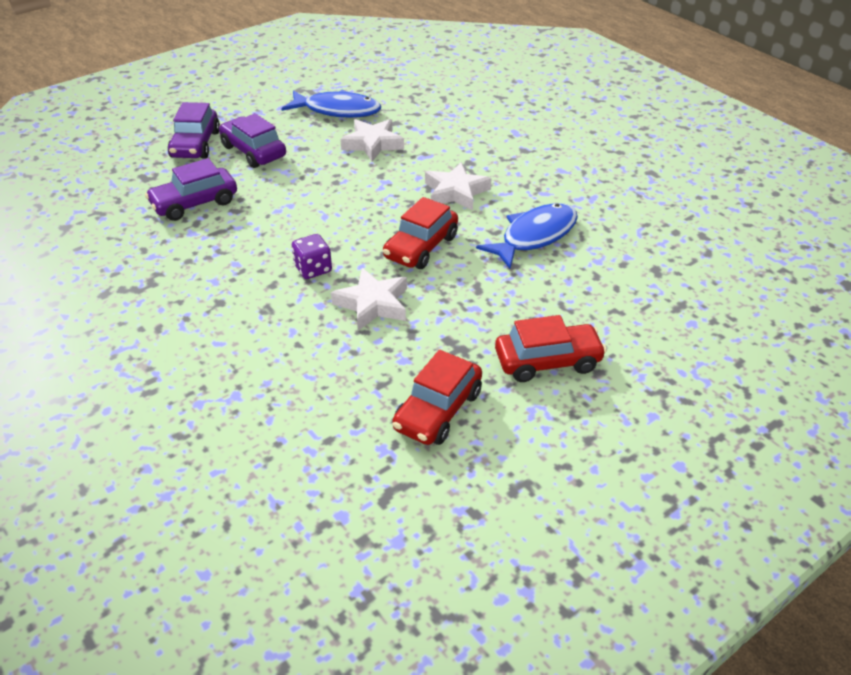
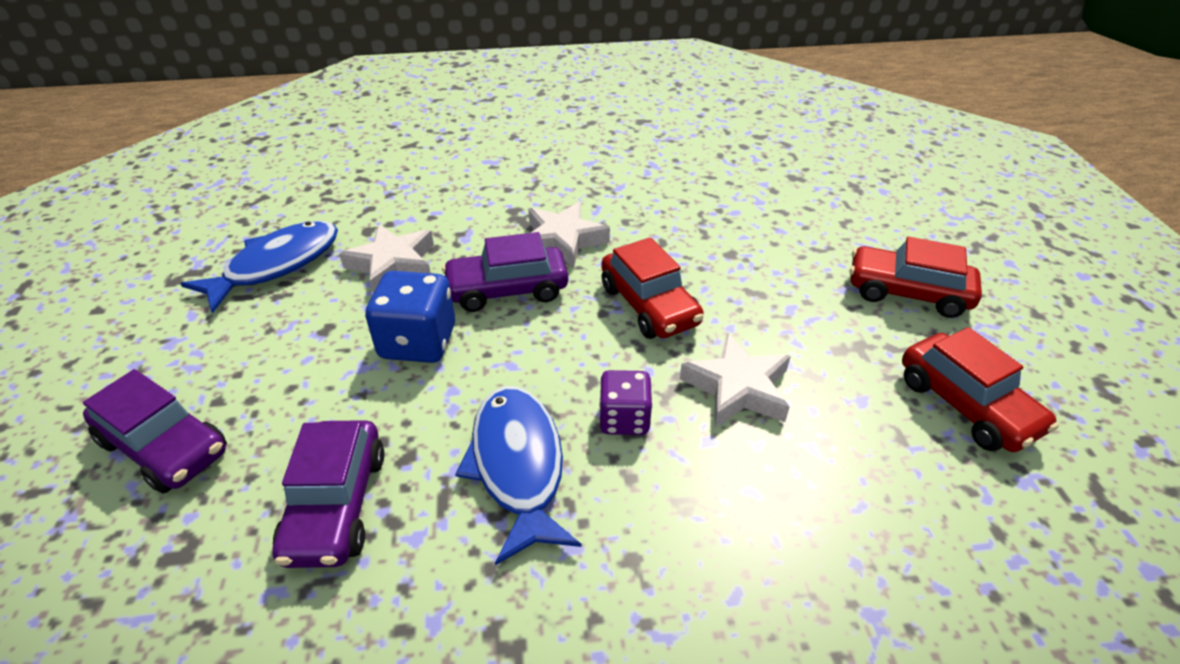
camera: 60 degrees left, 0 degrees up
(253, 151) = (272, 383): purple car -> purple car (507, 290)
(316, 179) = (418, 342): none -> blue dice
(535, 236) = (690, 221): blue fish -> blue fish (518, 465)
(547, 361) = (907, 293): red car -> red car turned 90 degrees counterclockwise

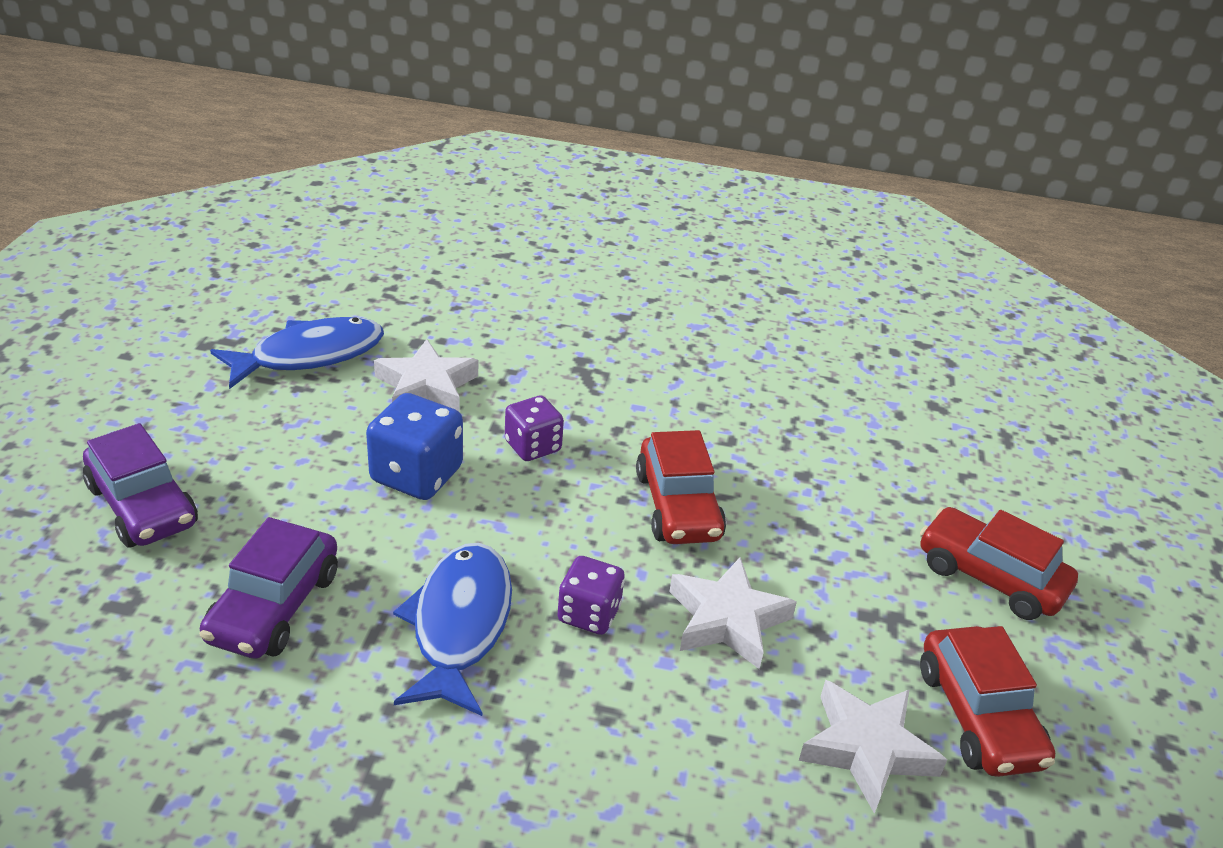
camera: 15 degrees right, 5 degrees down
(507, 290) = (533, 446): purple car -> purple dice
(563, 240) = (619, 408): white star -> white star (867, 749)

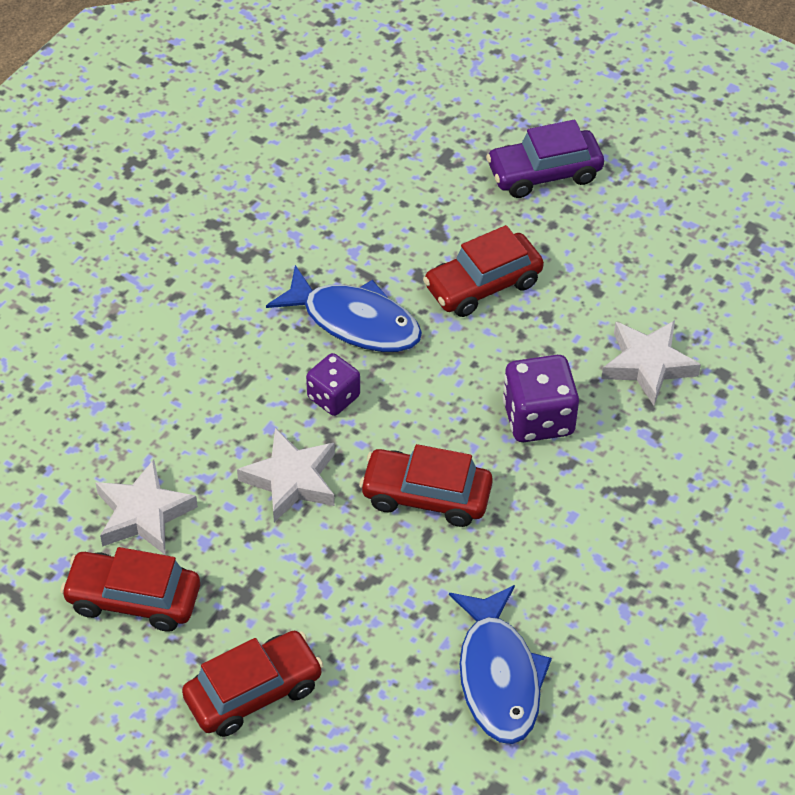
camera: 115 degrees right, 15 degrees up
(274, 607) = (413, 229): purple car -> none
(310, 355) = (717, 293): blue fish -> blue fish (498, 676)
(355, 523) = (483, 285): none -> red car
(416, 475) = (526, 332): blue dice -> none
(533, 446) = (538, 418): purple dice -> purple dice, size x1.53

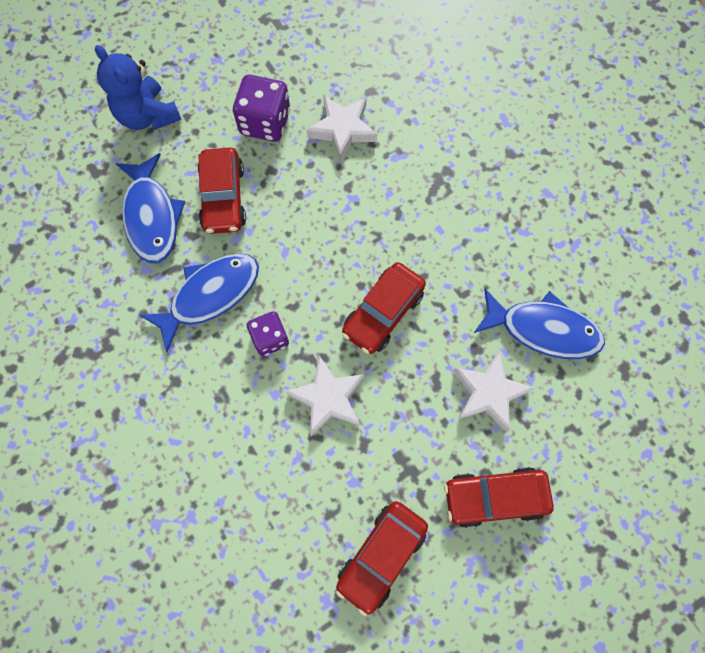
camera: 65 degrees left, 20 degrees up
(143, 514) = (309, 519): white star -> white star (488, 393)
(253, 692) = (494, 497): red car -> red car turned 90 degrees counterclockwise
(419, 230) = (152, 217): none -> blue fish
(538, 418) = (353, 214): purple dice -> purple dice (265, 123)
(544, 173) = (148, 116): purple car -> blue teddy bear

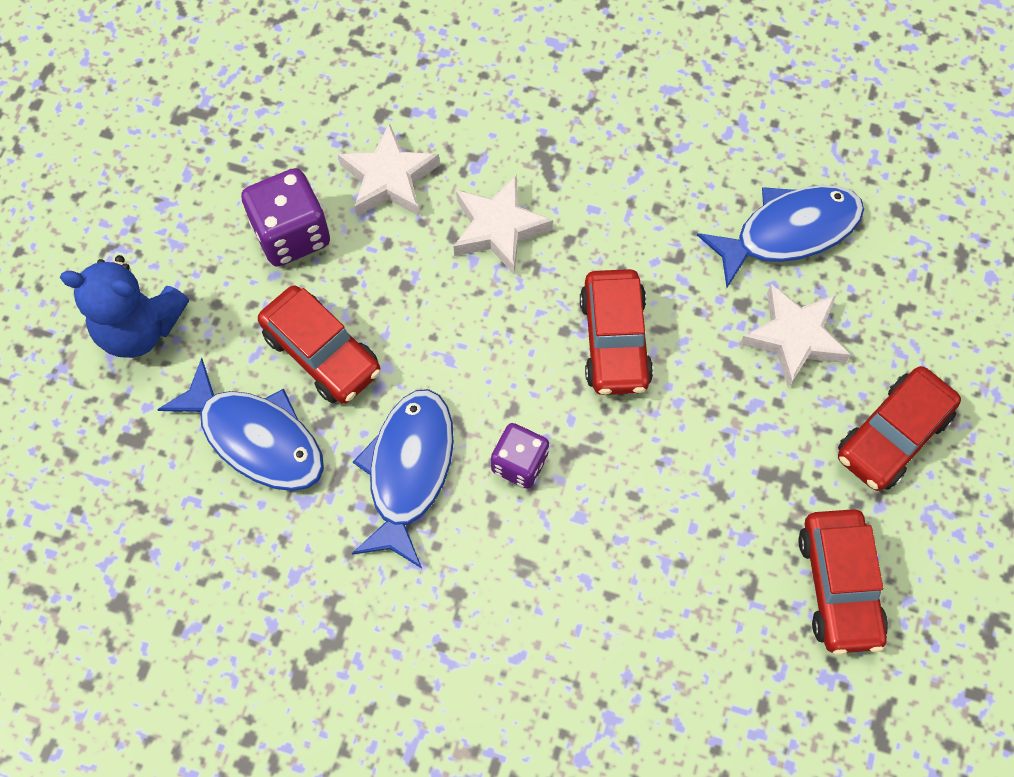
camera: 40 degrees left, 5 degrees down
(328, 398) = (639, 474): white star -> white star (498, 228)

